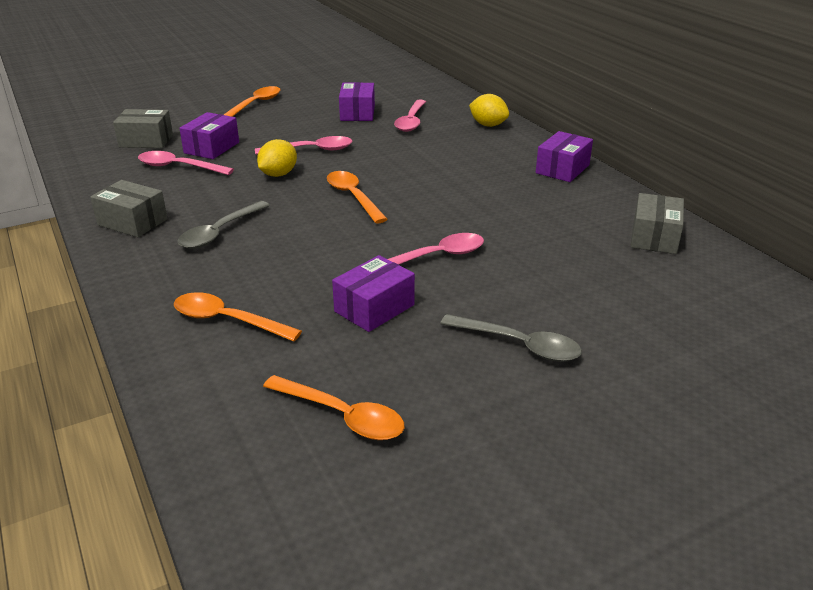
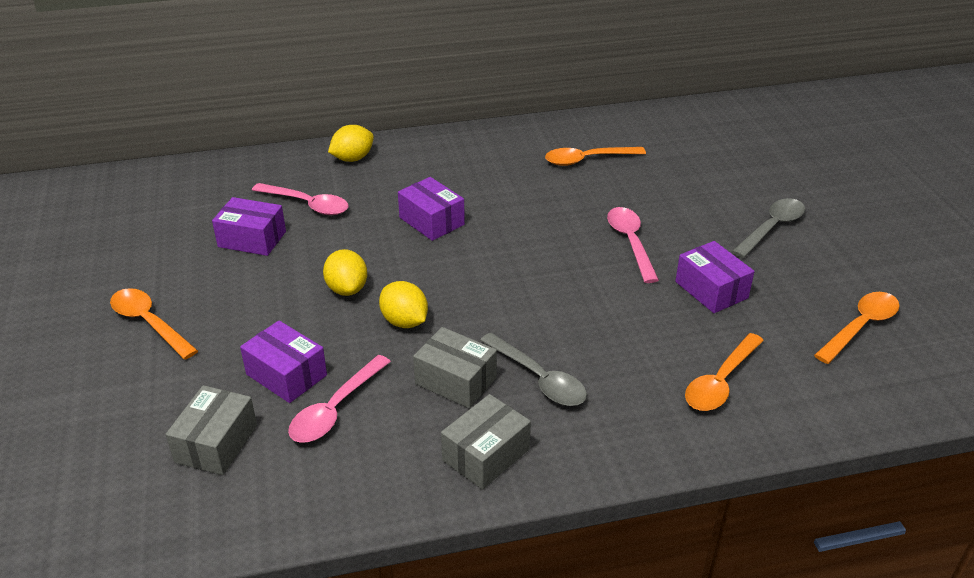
camera: 75 degrees left, 5 degrees up
(311, 150) = (347, 289): pink spoon -> yellow lemon
(353, 197) = (490, 273): orange spoon -> orange spoon (587, 160)
(562, 169) = (483, 142): purple box -> purple box (431, 221)
(654, 237) = (626, 132): grey box -> grey box (455, 381)

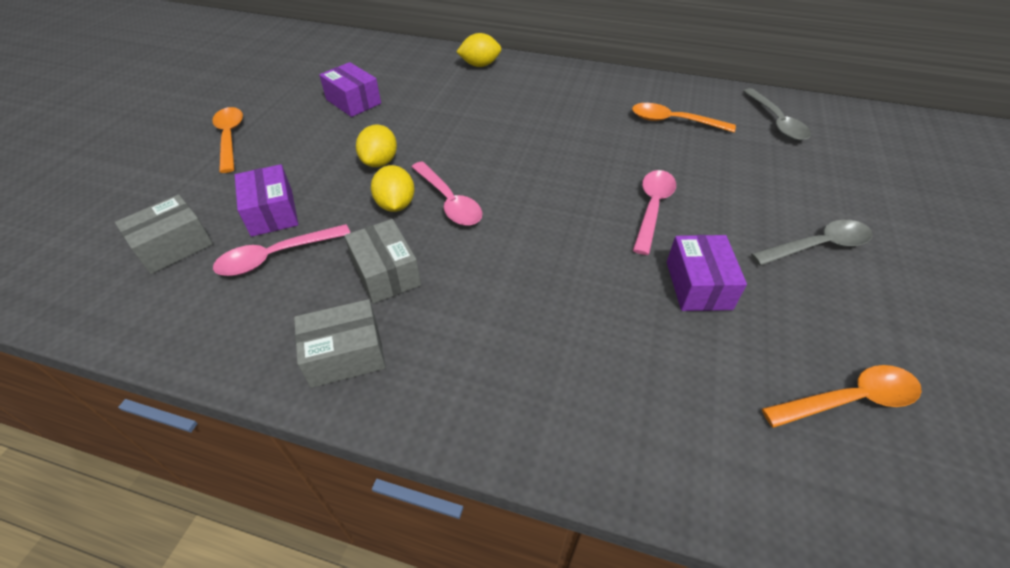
camera: 30 degrees right, 10 degrees up
(307, 204) = (415, 89): pink spoon -> pink spoon (449, 201)
(431, 221) = (494, 131): purple box -> none
(538, 378) = (455, 303): grey spoon -> grey spoon (776, 122)
(721, 381) = (629, 389): orange spoon -> none

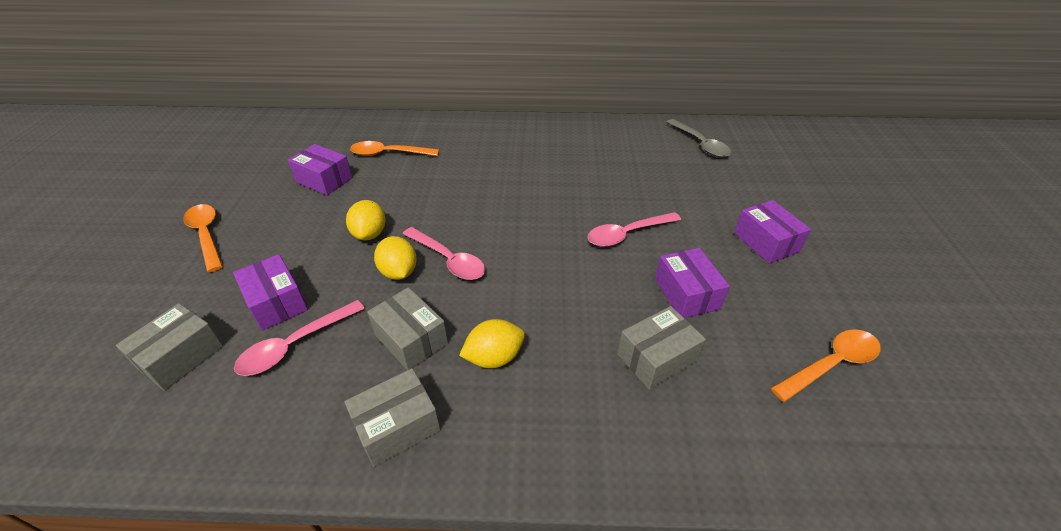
camera: 15 degrees left, 5 degrees down
(480, 65) = (435, 129): yellow lemon -> yellow lemon (494, 357)
(638, 347) = (656, 358): none -> grey box
(652, 208) = (627, 234): pink spoon -> pink spoon turned 120 degrees counterclockwise
(674, 121) = (620, 156): orange spoon -> orange spoon (389, 154)
(817, 246) = (765, 242): grey spoon -> purple box

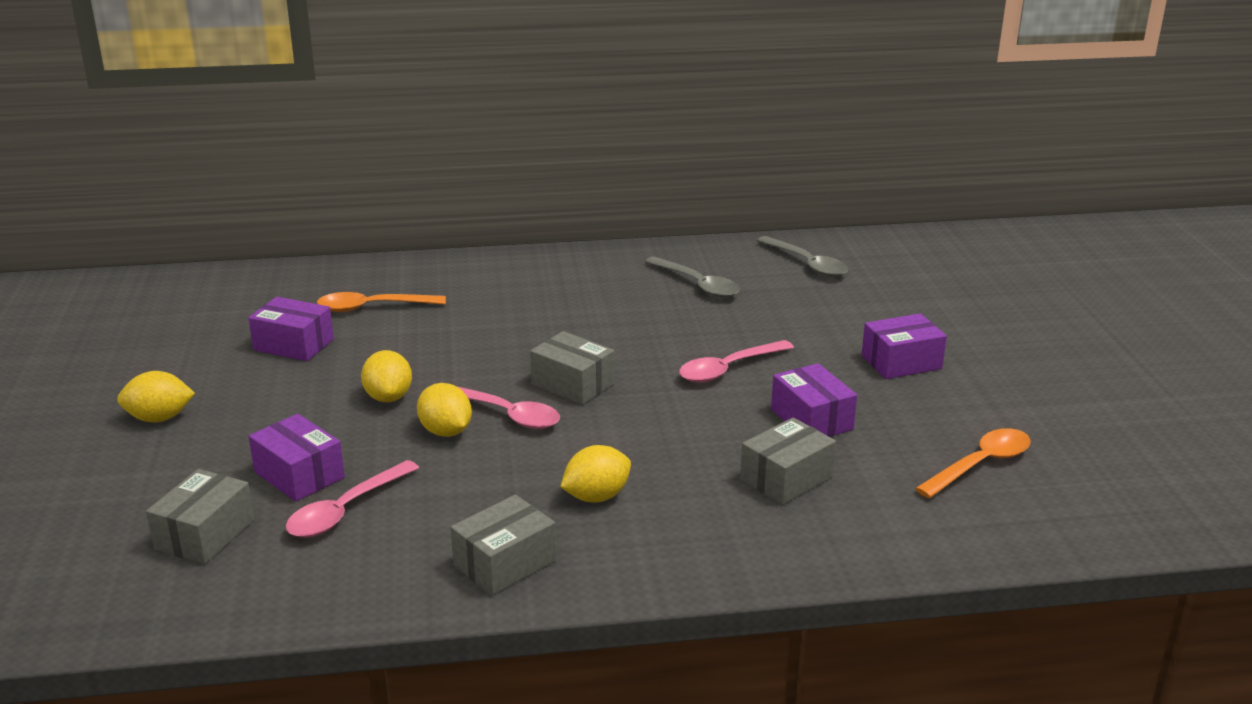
camera: 10 degrees left, 15 degrees down
(206, 235) = (159, 418): orange spoon -> yellow lemon
(411, 339) = (489, 491): grey box -> grey box (572, 384)
(617, 155) = (697, 284): none -> grey spoon
(765, 242) = (901, 362): purple box -> purple box turned 75 degrees counterclockwise

